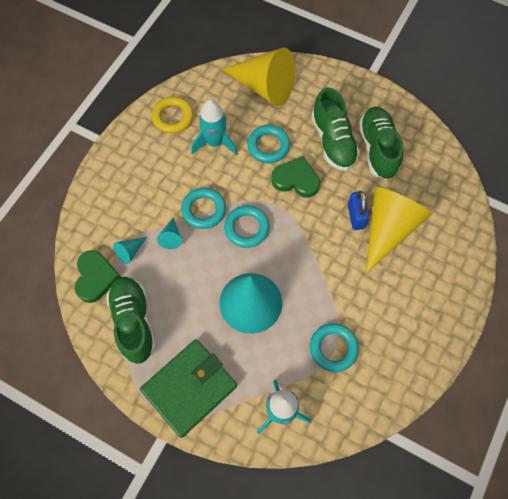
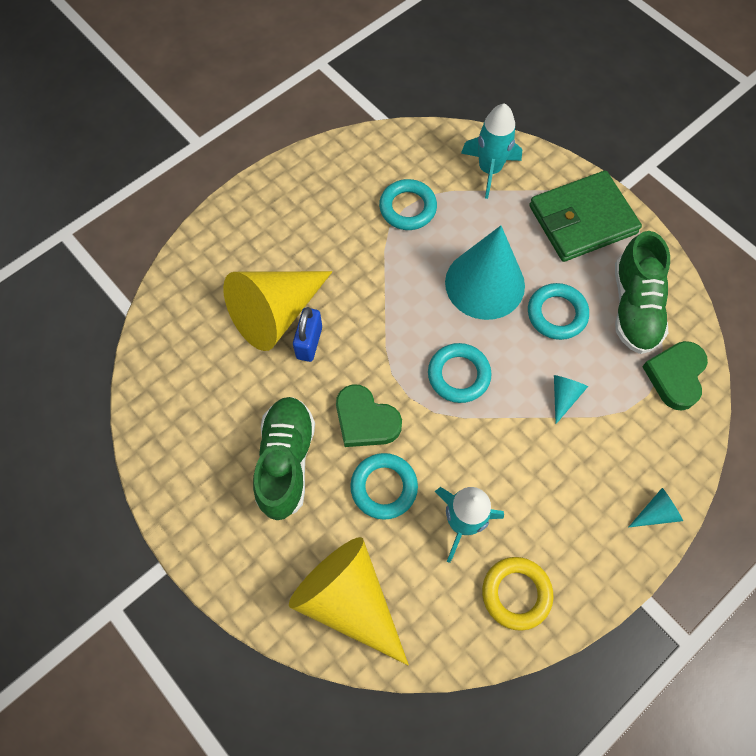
camera: 160 degrees left, 0 degrees up
(130, 252) = (624, 395): turquoise cone -> turquoise cone (656, 513)
(204, 210) = (509, 420): turquoise ring -> turquoise ring (556, 314)
(378, 149) = (229, 427): green shoe -> none

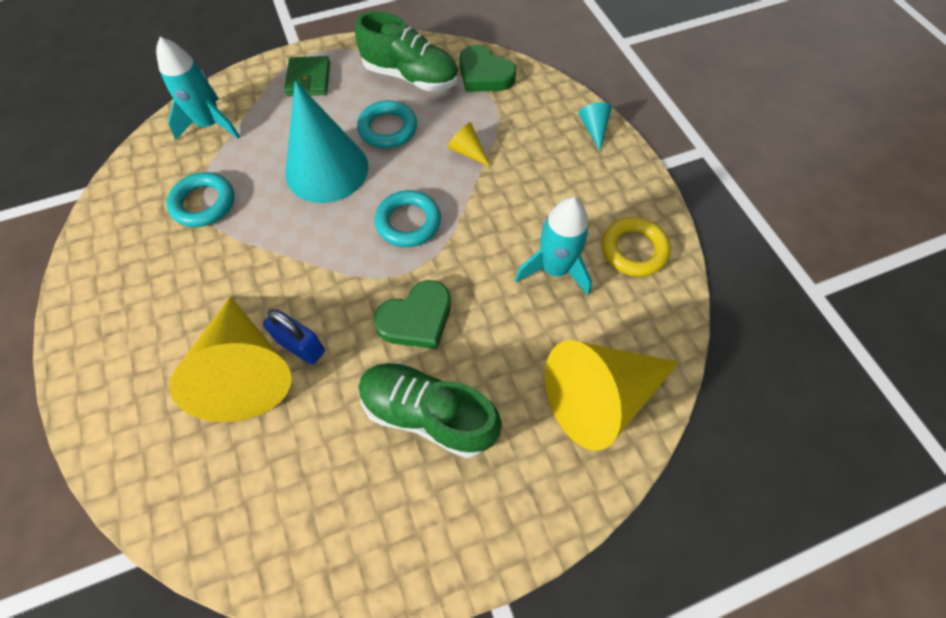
camera: 70 degrees left, 5 degrees down
(384, 487) = (495, 325): turquoise ring -> none
(564, 396) = (467, 151): turquoise cone -> yellow cone
(582, 220) = (309, 79): green wallet -> green wallet, size x0.57

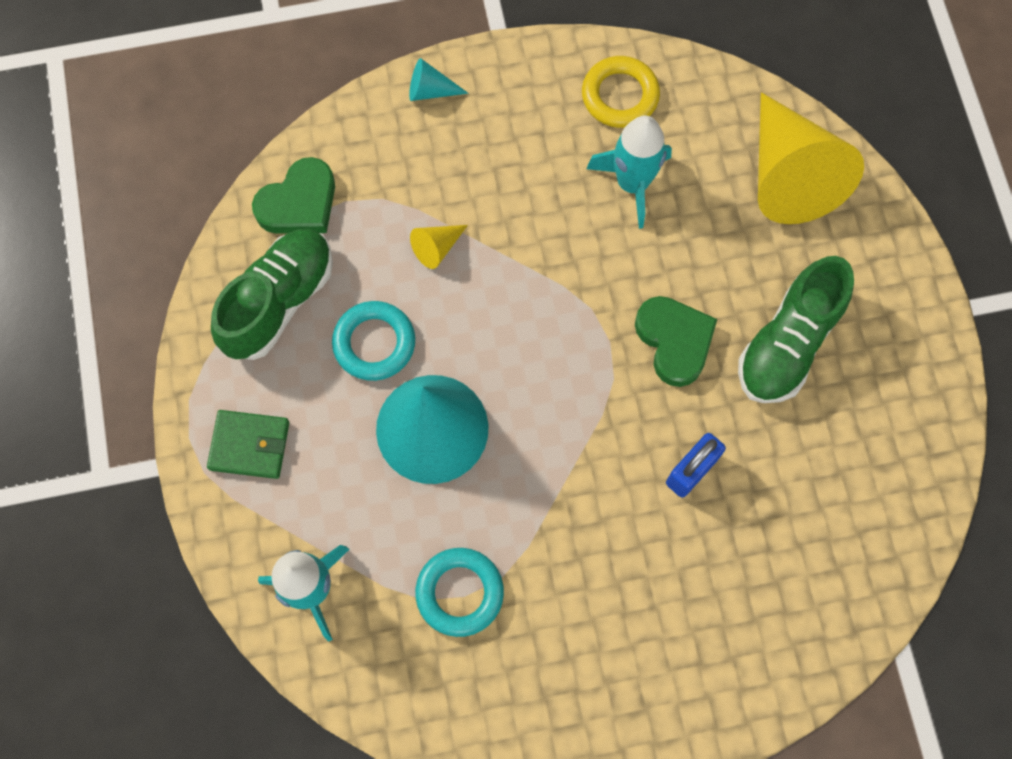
camera: 80 degrees left, 10 degrees up
(246, 371) = (714, 533): yellow cone -> none
(408, 222) = (537, 334): turquoise ring -> none

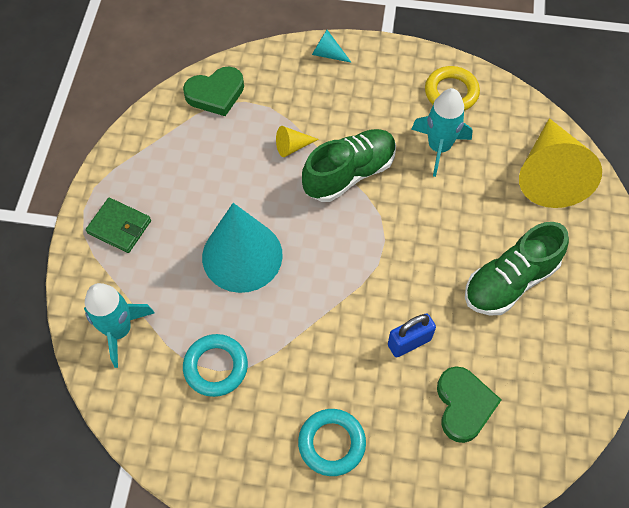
camera: 20 degrees right, 10 degrees down
(279, 301) = (177, 147): green shoe -> green shoe (349, 174)
(374, 343) = (227, 191): turquoise ring -> turquoise ring (331, 443)
(674, 341) = (430, 254): green heart -> green heart (463, 405)

